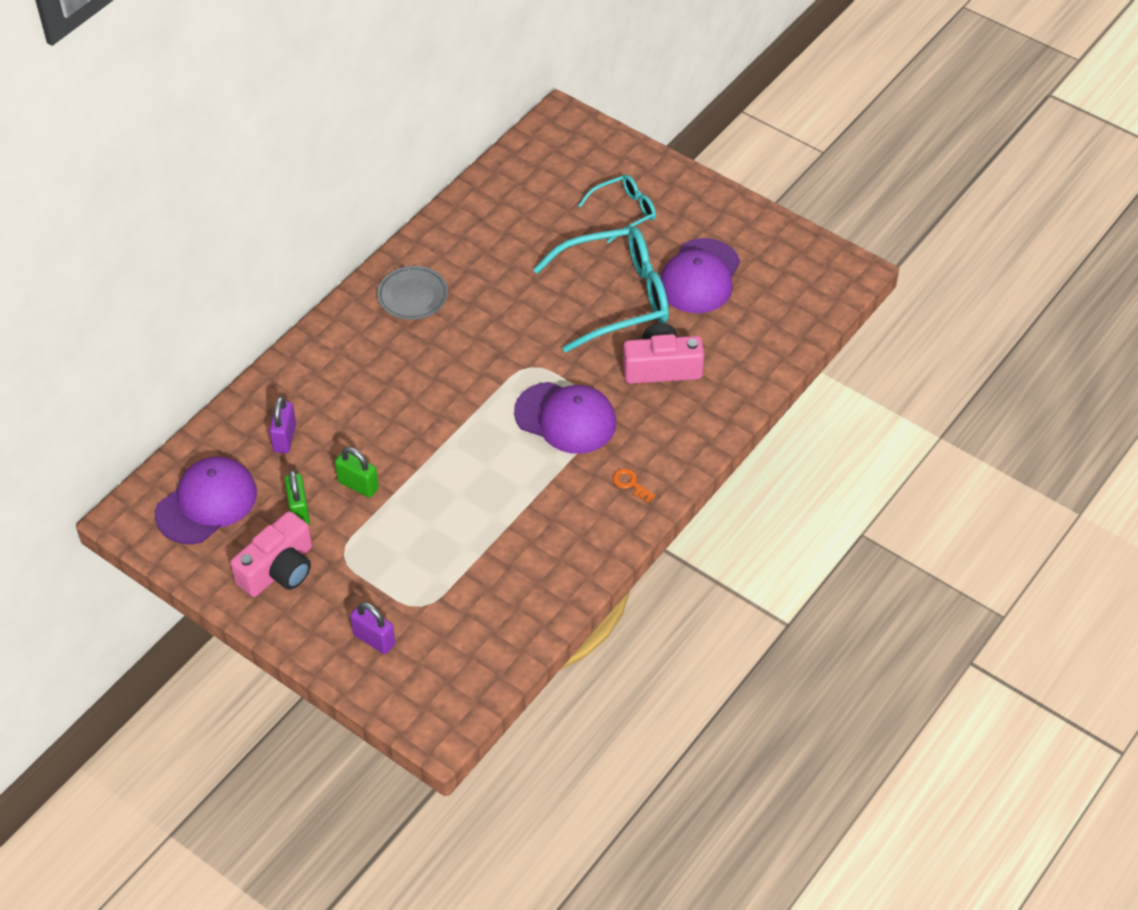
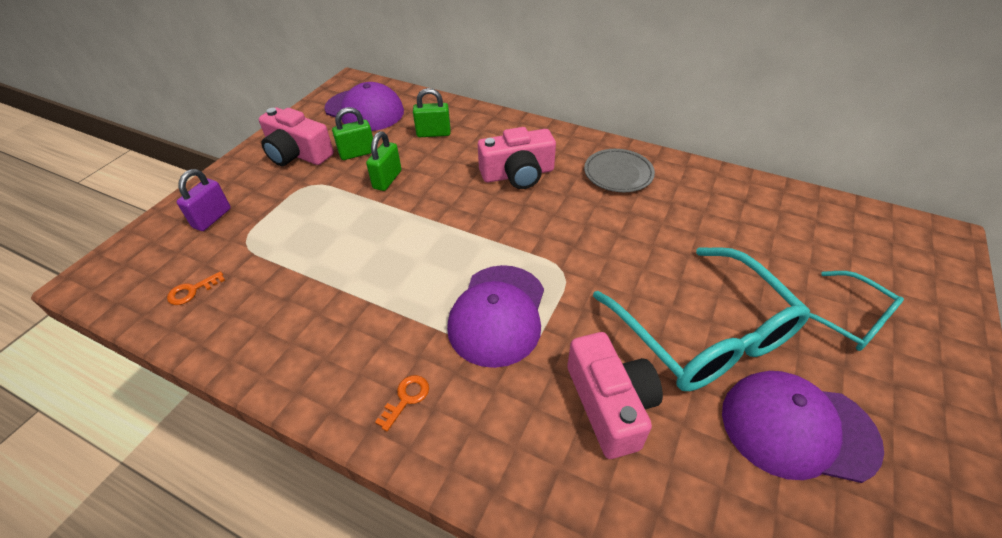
camera: 80 degrees right, 5 degrees down
(285, 438) = (433, 133): purple padlock -> green padlock
(386, 374) = (518, 174): none -> pink camera
(479, 641) = (192, 291): none -> orange key

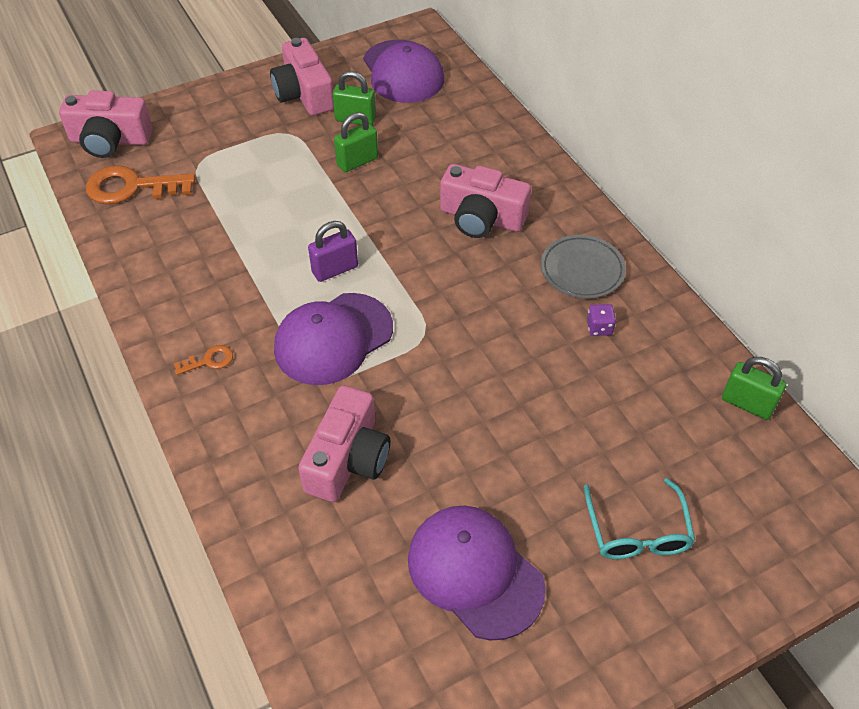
camera: 35 degrees right, 5 degrees up
(135, 263) = (110, 140): none -> pink camera
(192, 291) = (131, 187): orange key -> orange key, size x2.11
(212, 218) = (190, 127): purple padlock -> purple padlock (335, 269)
(433, 133) = (444, 131): green padlock -> green padlock (747, 404)
(669, 202) = (599, 328): none -> purple dice
(703, 334) = (486, 458): turquoise glasses -> none

